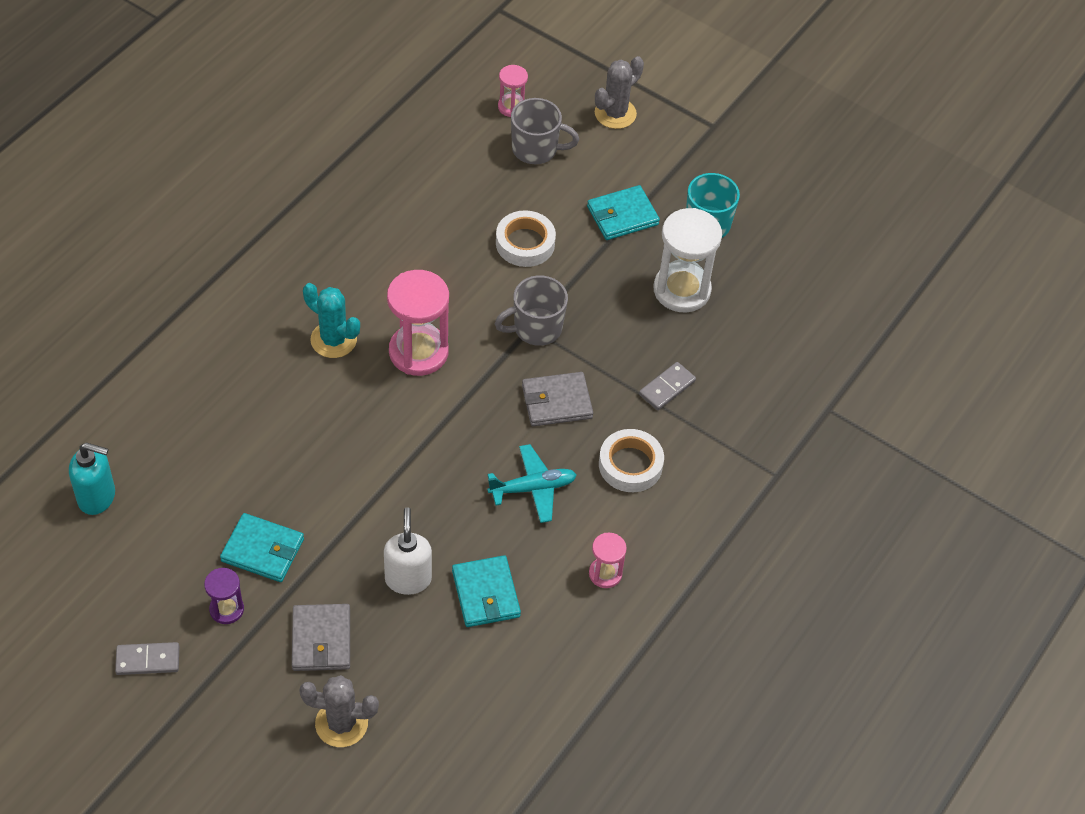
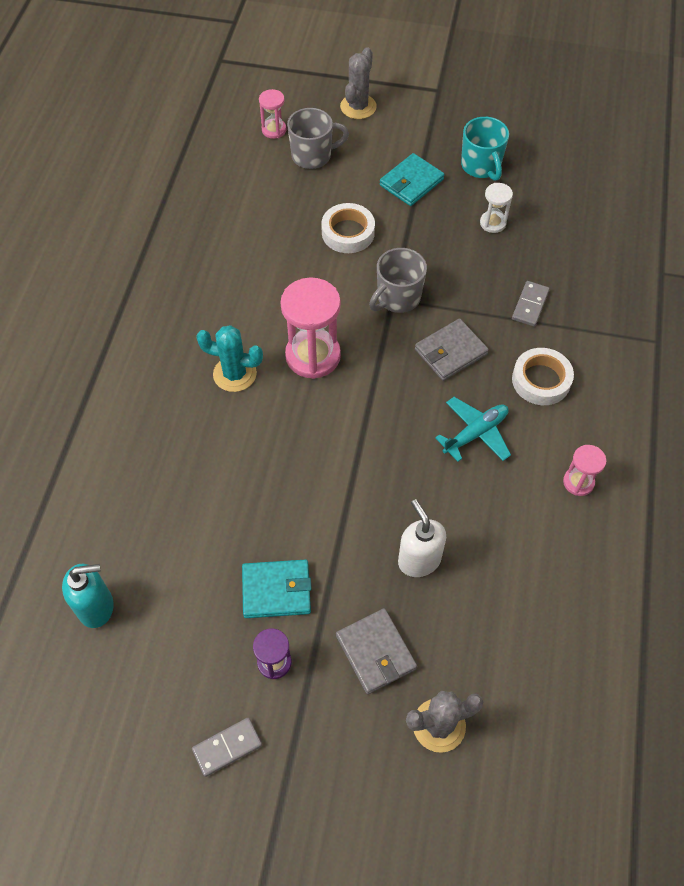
camera: 20 degrees left, 5 degrees up
(486, 594) = (492, 544): turquoise wallet -> none
(682, 290) = (493, 223): white hourglass -> white hourglass, size x0.52

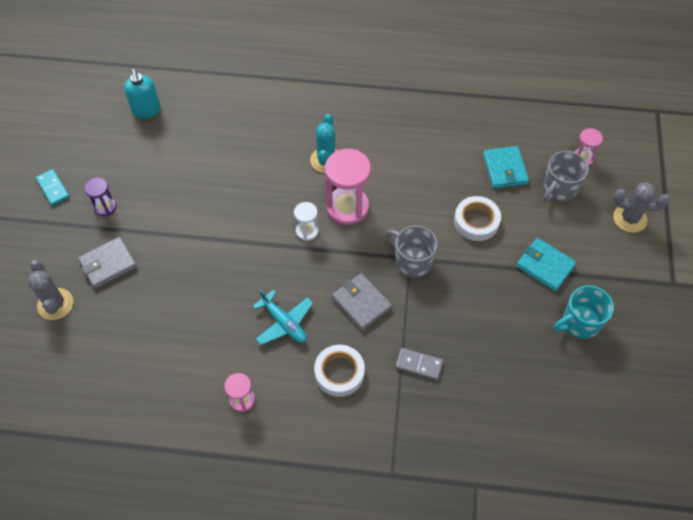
camera: 85 degrees right, 0 degrees up
(227, 747) = (53, 188): grey domino -> turquoise domino
(276, 590) = (155, 203): turquoise wallet -> turquoise wallet (505, 169)
(313, 156) = (559, 189): grey mug -> grey mug turned 60 degrees clockwise
(419, 560) = (175, 287): white soap dispenser -> none
(493, 223) = (510, 333): white hourglass -> white hourglass (307, 231)

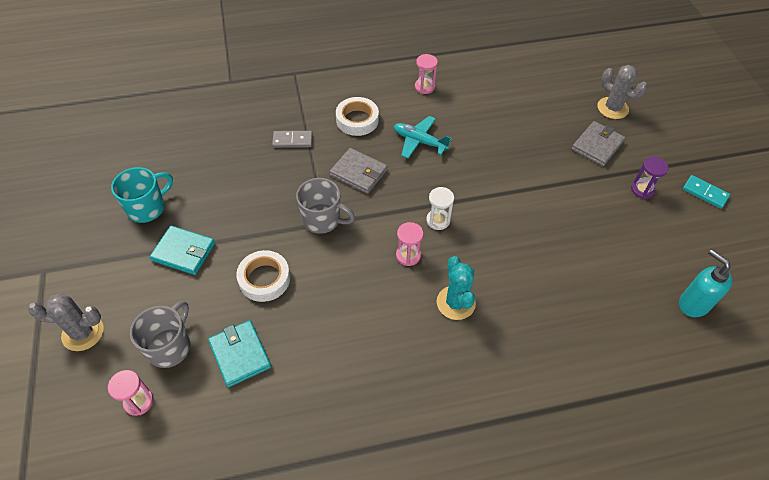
camera: 160 degrees right, 5 degrees down
(347, 207) = (408, 255): pink hourglass -> pink hourglass, size x0.52

